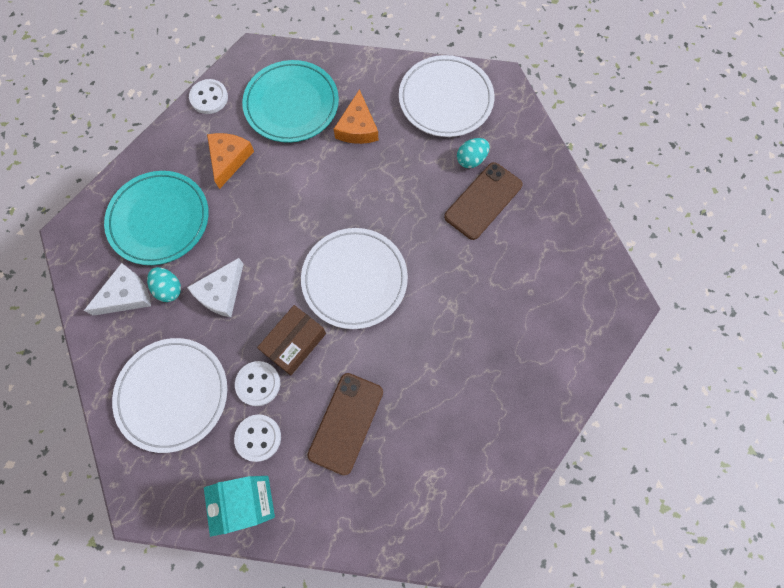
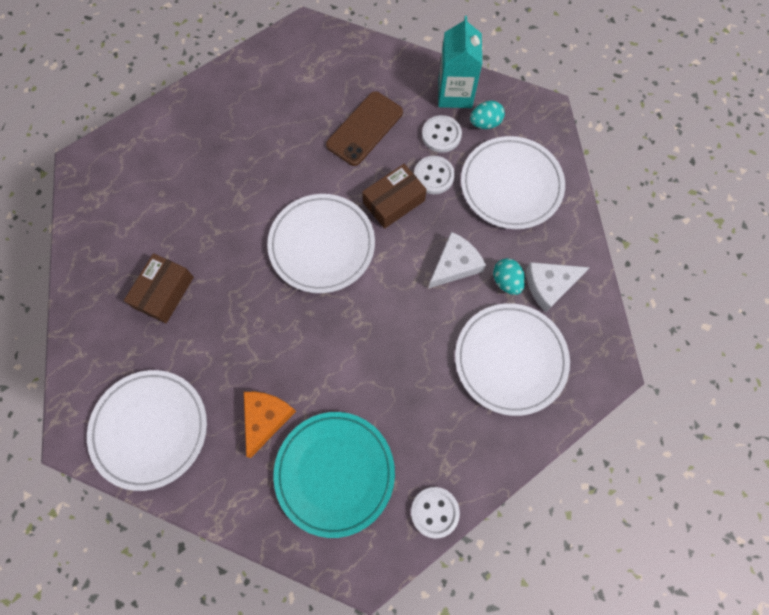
camera: 165 degrees left, 0 degrees up
(159, 220) = (510, 359): turquoise plate -> white plate
(229, 159) = (423, 415): orange cheese -> none
(471, 159) = (155, 343): turquoise egg -> turquoise egg (485, 123)
(483, 201) = (164, 292): brown phone -> brown box

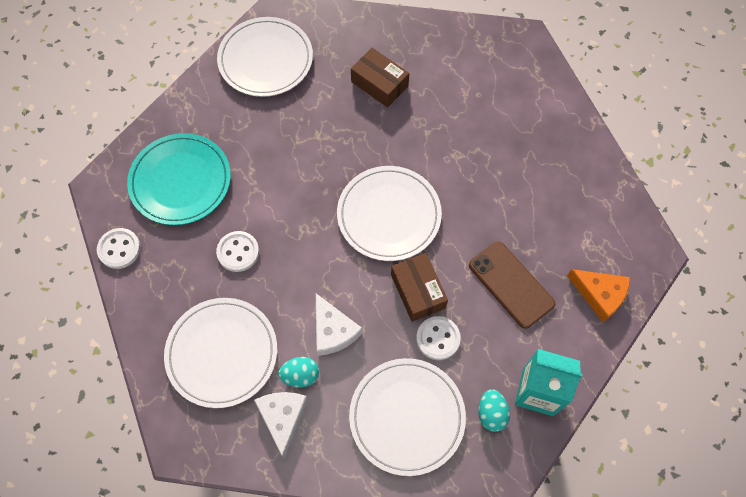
camera: 105 degrees right, 5 degrees down
(265, 418) = (244, 140): orange cheese -> orange cheese (600, 294)
(441, 135) = (486, 361): white button -> white button (238, 252)

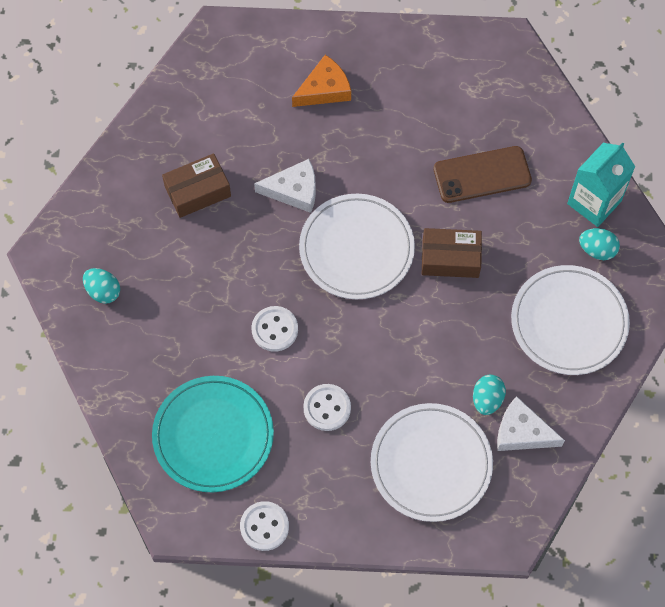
camera: 65 degrees left, 0 degrees up
(266, 60) = (103, 291): white plate -> turquoise egg
(333, 331) = (455, 351): white cheese -> white cheese (294, 190)
(438, 338) = (506, 262): white button -> white button (274, 329)
(600, 294) = (527, 106): orange cheese -> orange cheese (324, 89)

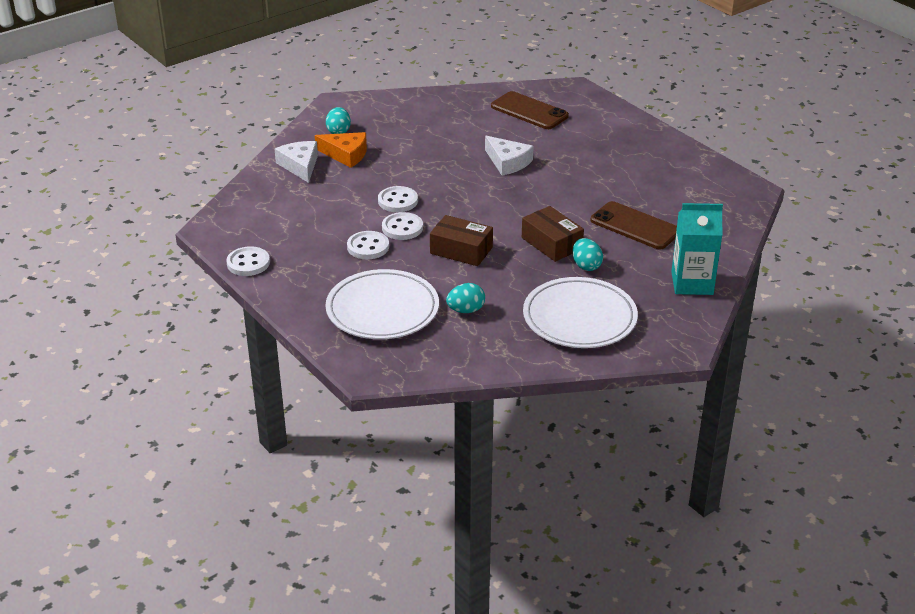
camera: 50 degrees right, 30 degrees down
(197, 191) = (454, 131): brown box -> brown box (461, 250)
(213, 435) = (290, 214): turquoise plate -> none
(223, 102) = (529, 111): none -> brown phone
(322, 358) = (402, 228): none -> white button
(324, 89) = (597, 140): orange cheese -> orange cheese (346, 154)
(356, 249) = (501, 204): white plate -> none
(522, 432) = (461, 338): white cheese -> white cheese (300, 166)
(597, 250) = (656, 303): turquoise egg -> turquoise egg (586, 266)

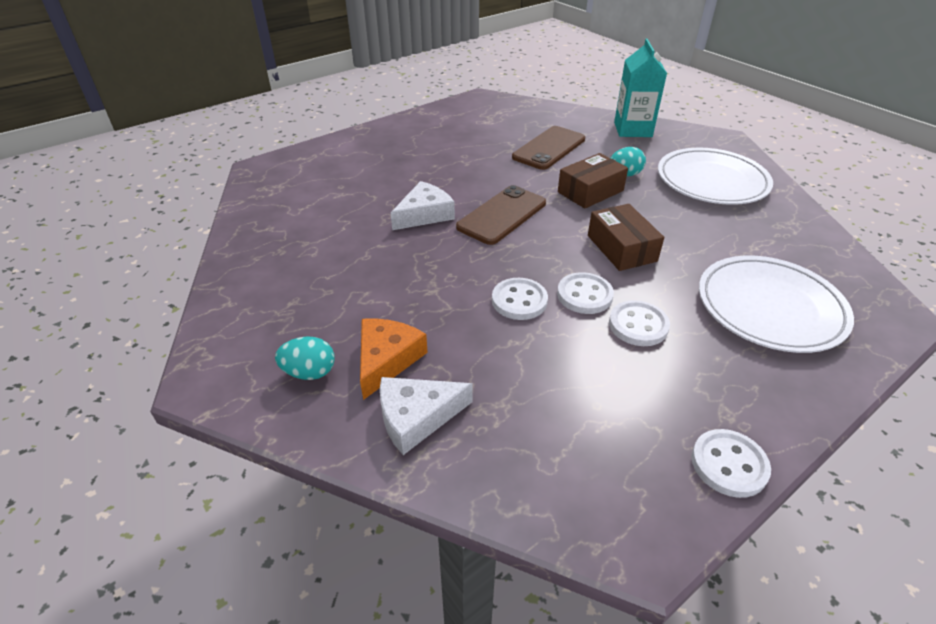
camera: 90 degrees left, 5 degrees up
(461, 250) = (621, 248): brown box -> brown box turned 45 degrees counterclockwise
(466, 310) = (736, 245): turquoise egg -> none
(529, 111) = (305, 197): brown phone -> brown phone (502, 215)

